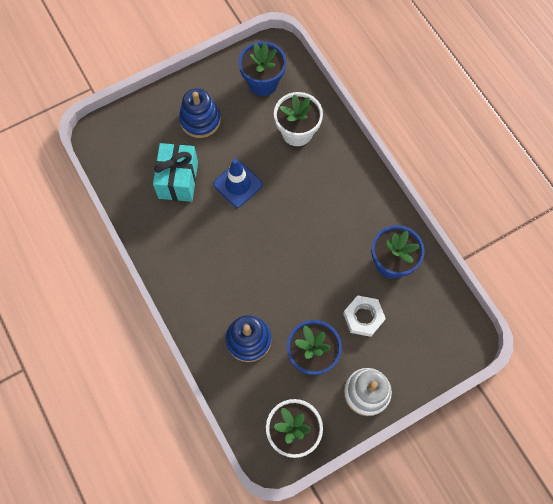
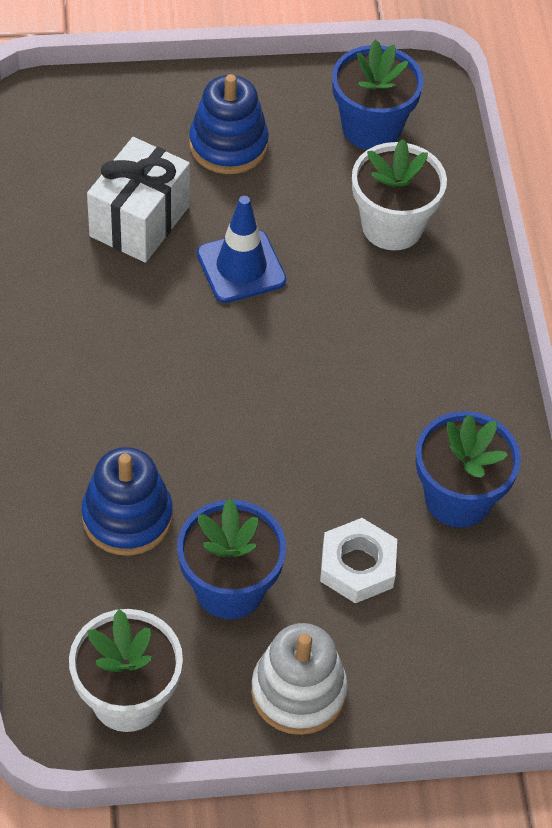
camera: 20 degrees right, 15 degrees down
(178, 180) = (139, 221): turquoise gift -> white gift

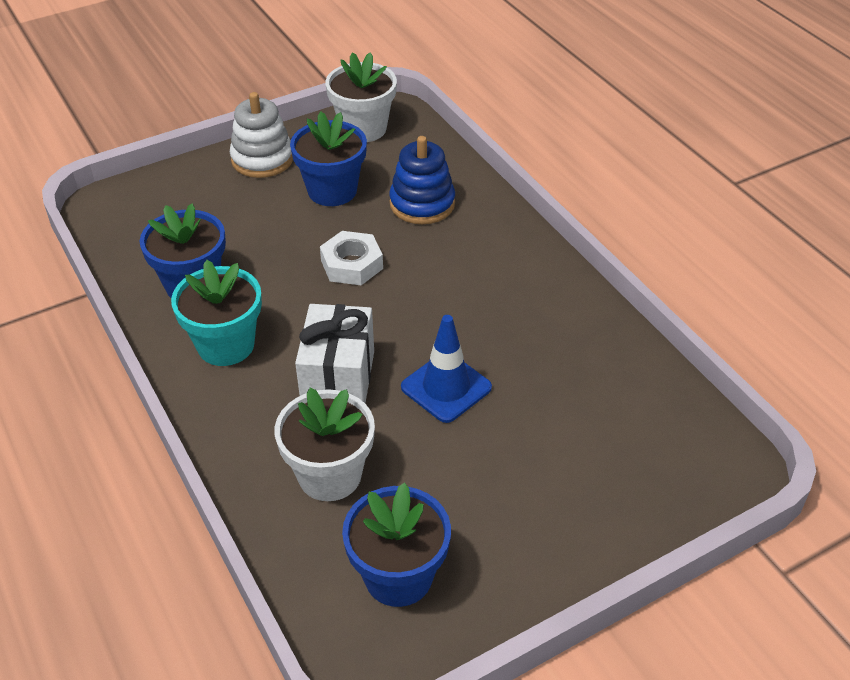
camera: 160 degrees right, 10 degrees down
(139, 221) = (557, 393): white gift -> white gift (338, 378)
(228, 145) = (529, 497): blue stacking toy -> none
(357, 566) = (252, 226): white nut -> white nut (352, 264)
(444, 401) = (226, 345): none -> turquoise flower pot

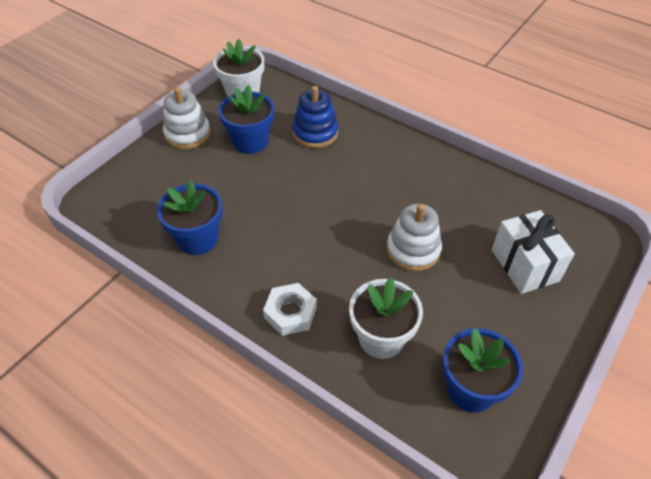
camera: 25 degrees left, 5 degrees up
(226, 345) = (250, 273): turquoise flower pot -> none
(338, 378) = (341, 269): white gift -> white gift (524, 265)
(352, 264) = (297, 188): white nut -> white nut (290, 313)
(446, 387) = (413, 250): blue traffic cone -> white stacking toy

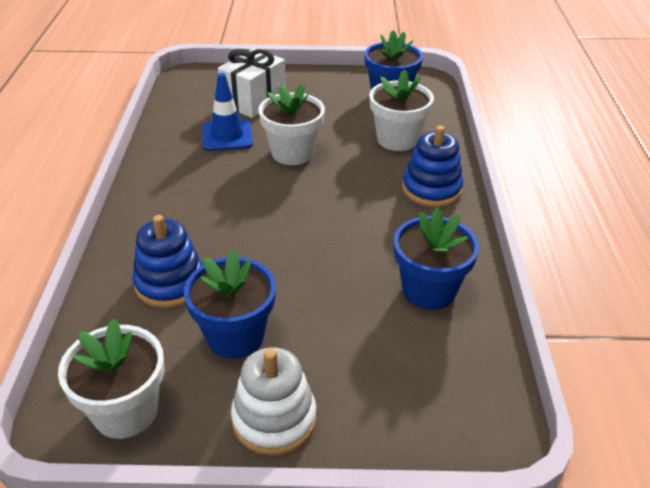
camera: 125 degrees left, 10 degrees down
(290, 313) = (431, 189): white nut -> blue stacking toy
(413, 250) = (292, 153): white stacking toy -> white flower pot
(469, 221) = (227, 136): none -> blue traffic cone

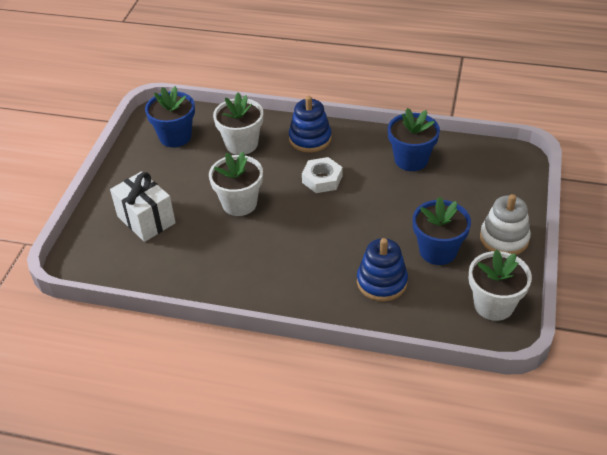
camera: 75 degrees left, 5 degrees up
(227, 136) = (199, 241): blue traffic cone -> none
(355, 209) = (322, 179): none -> white nut

